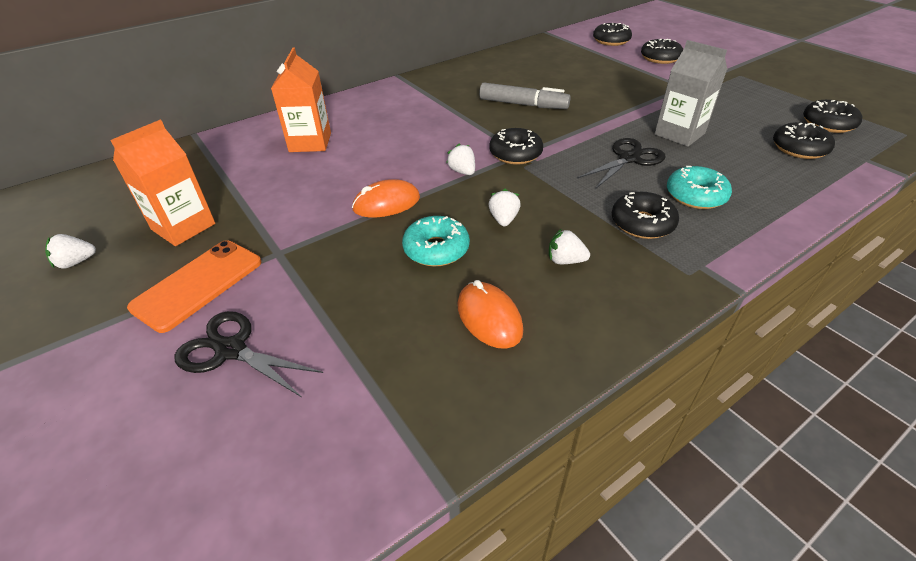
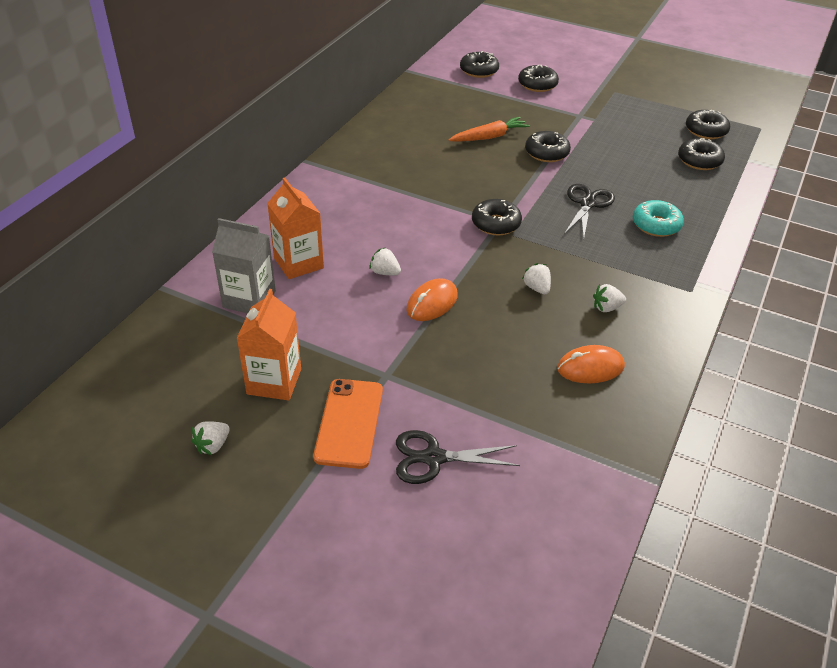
camera: 30 degrees left, 0 degrees up
(436, 249) = (508, 329): turquoise donut -> none
(462, 171) = (467, 254): white strawberry -> white strawberry (385, 272)
(489, 318) = (590, 368): orange mouse -> orange mouse turned 45 degrees counterclockwise
(523, 104) = (459, 168): grey marker -> none
(575, 87) = (489, 137): none -> orange carrot
(642, 223) = (636, 260): black donut -> black donut (546, 153)
(679, 134) = (608, 168): grey carton -> grey carton (249, 299)

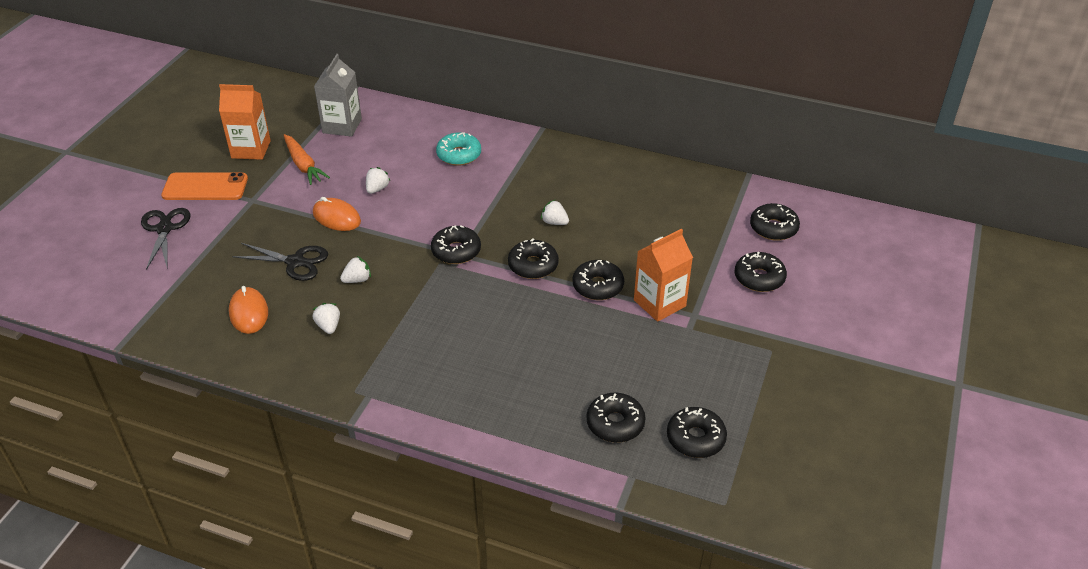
camera: 85 degrees right, 0 degrees up
(213, 445) = (194, 133): white strawberry -> white strawberry (554, 222)
(298, 263) = (388, 143): orange carton -> orange carton (659, 303)
(489, 137) = (619, 241): orange carrot -> orange carrot (303, 165)
(519, 182) = (533, 265): none -> black donut
(587, 204) = (501, 317): black scissors -> black scissors (295, 262)
(656, 225) = (468, 371): turquoise donut -> turquoise donut (459, 155)

